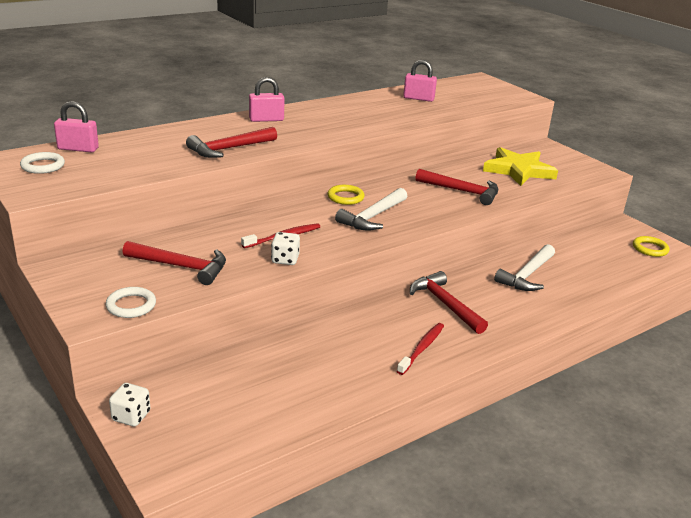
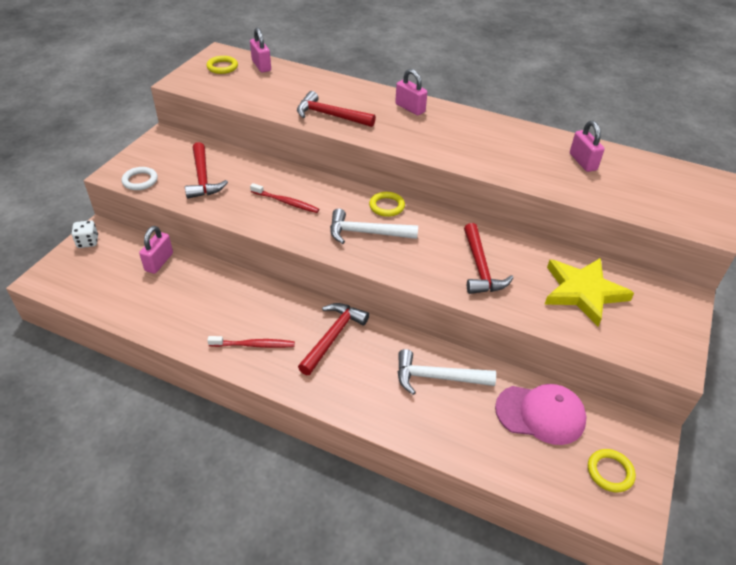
camera: 60 degrees right, 15 degrees up
(43, 166) = (222, 67): white ring -> yellow ring
(234, 371) = (159, 262): none -> pink padlock
(285, 259) = (252, 216): white dice -> none
(588, 251) = (540, 414): none -> pink cap

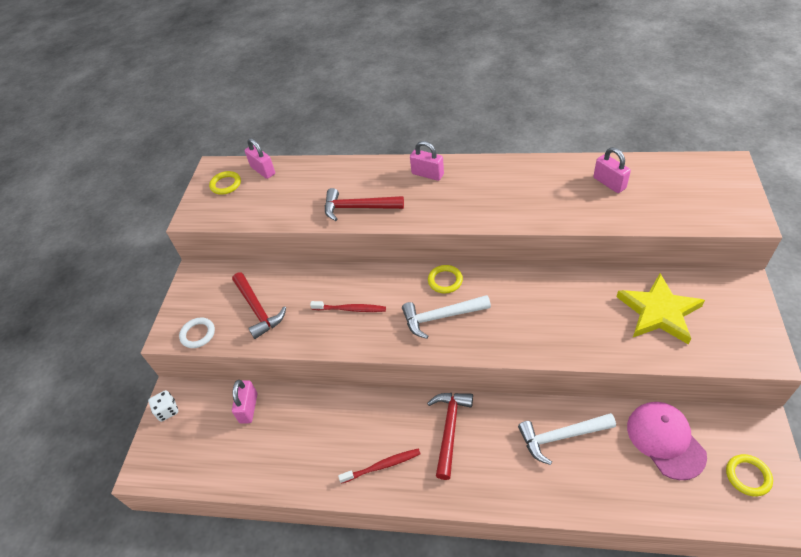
camera: 10 degrees left, 5 degrees up
(480, 268) = (559, 318): red hammer -> none
(540, 414) = (665, 440): pink cap -> pink cap turned 105 degrees counterclockwise

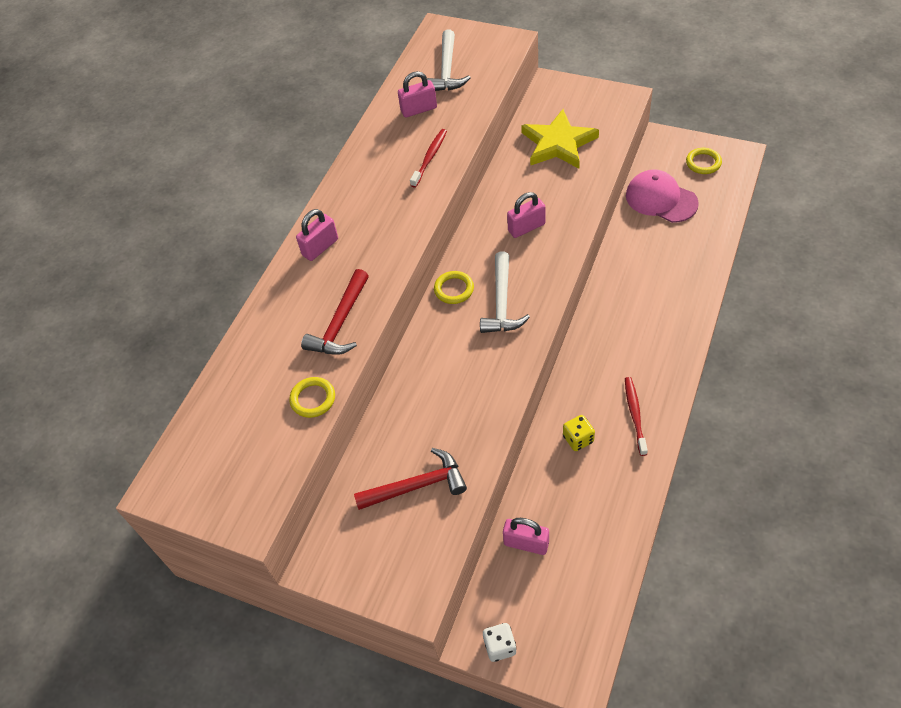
camera: 75 degrees left, 5 degrees up
(198, 334) = (429, 562): white ring -> none
(226, 184) = (206, 474): yellow ring -> yellow ring (313, 399)
(263, 170) = (204, 424): pink padlock -> pink padlock (526, 227)
(348, 424) = (578, 439): none -> yellow dice
(350, 309) = (457, 384): red toothbrush -> red toothbrush (430, 158)
(450, 429) = (609, 349): red hammer -> none
(561, 436) = (639, 266): white hammer -> white hammer (447, 70)
(665, 440) = (661, 199): pink cap -> pink cap turned 45 degrees clockwise

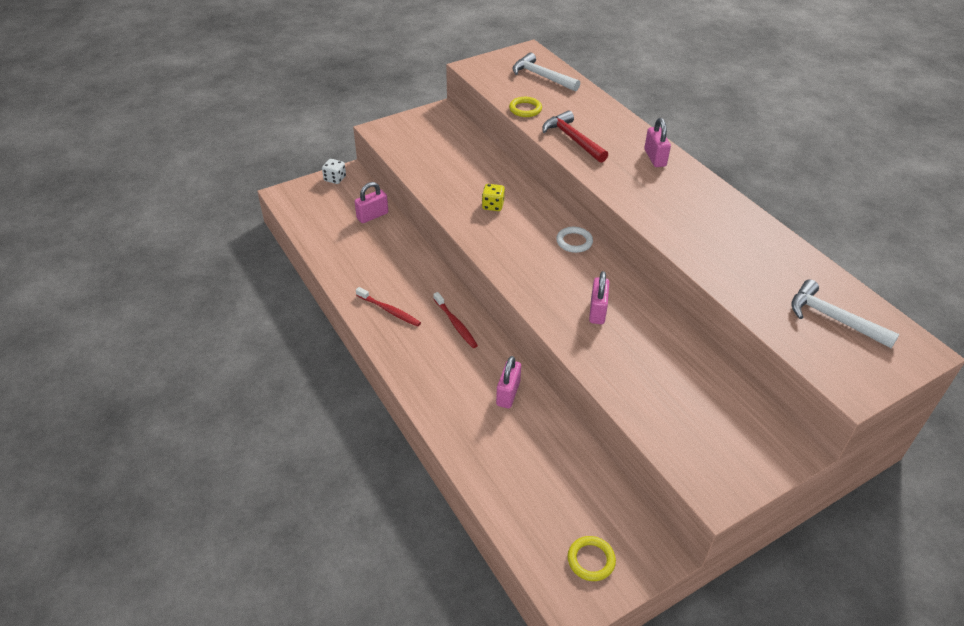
camera: 120 degrees right, 10 degrees down
(417, 486) = (441, 158): red hammer -> none
(419, 109) = (782, 272): pink padlock -> pink padlock (508, 393)
(430, 158) = (705, 247): red toothbrush -> red toothbrush (455, 324)
(454, 289) = (574, 242): yellow ring -> white ring
(502, 302) = (534, 257): white hammer -> white hammer (542, 76)
(558, 143) = (688, 395): yellow star -> none
(578, 439) = (406, 274): yellow dice -> yellow dice (493, 206)
(661, 199) = (573, 482): pink cap -> none

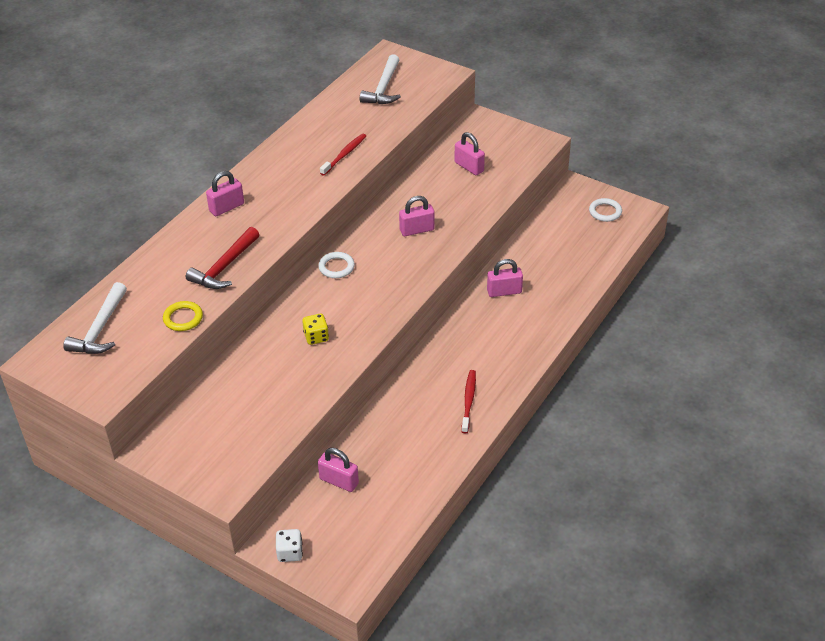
camera: 115 degrees left, 0 degrees up
(455, 324) = (452, 350): red toothbrush -> red toothbrush (344, 154)
(591, 560) = (605, 212): yellow ring -> white ring
(690, 395) = (469, 167): none -> pink padlock

